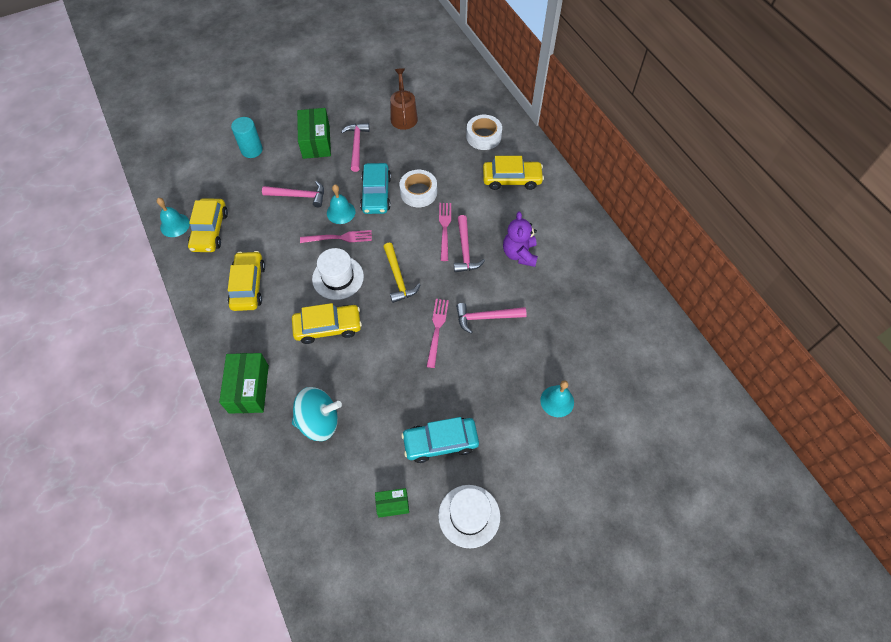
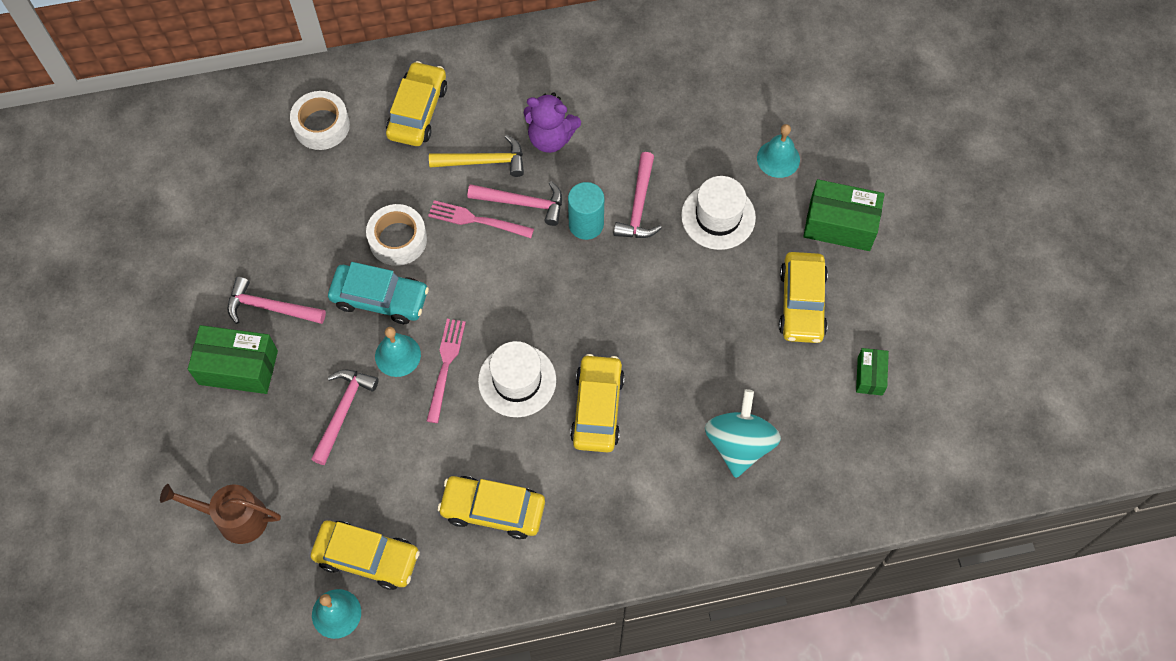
camera: 75 degrees left, 5 degrees up
(249, 389) = (667, 529): green box -> green box (840, 224)
(252, 150) = (216, 472): turquoise cylinder -> turquoise cylinder (586, 224)
(398, 278) = (542, 300): yellow hammer -> yellow hammer (484, 161)
(403, 116) = (234, 226): brown watering can -> brown watering can (235, 518)
(437, 329) = (640, 269): pink fork -> none
(440, 442) = (802, 303): turquoise car -> yellow car
(469, 516) = (900, 294): white hat -> white hat (718, 216)

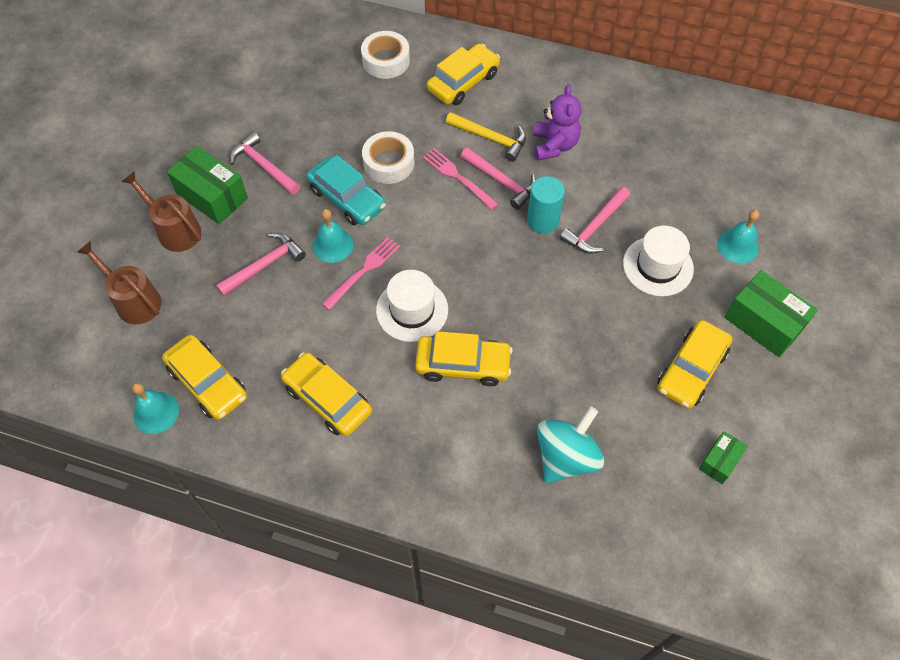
camera: 30 degrees right, 5 degrees down
(225, 424) = (175, 230): none -> brown watering can
(550, 138) = (554, 145): purple teddy bear -> purple teddy bear turned 135 degrees counterclockwise
(597, 408) = (463, 365): yellow car -> yellow car turned 60 degrees clockwise

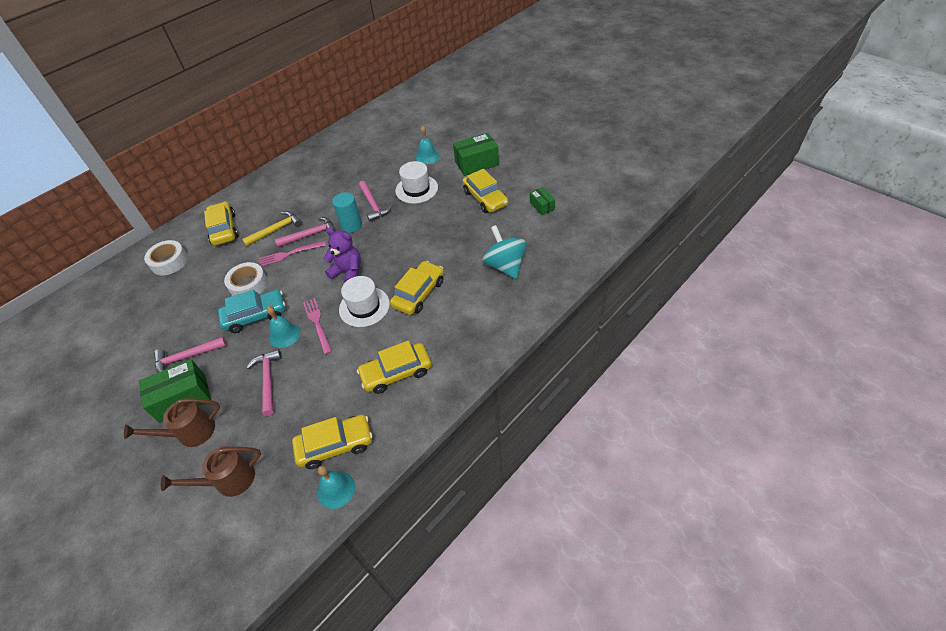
camera: 60 degrees left, 10 degrees down
(554, 145) = (306, 204): purple teddy bear -> purple teddy bear (348, 272)

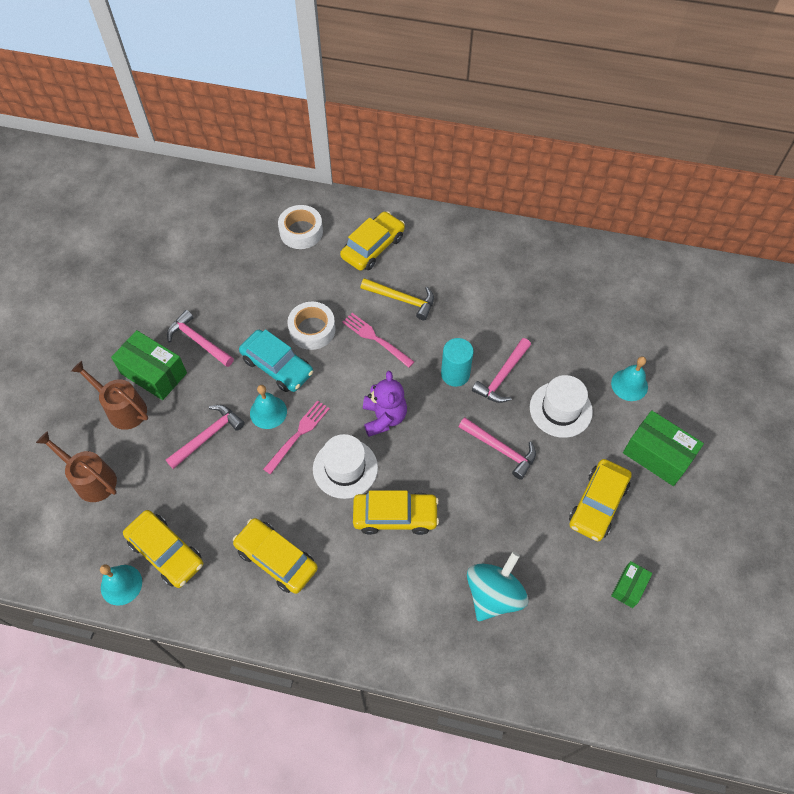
camera: 55 degrees right, 10 degrees up
(310, 235) = (415, 340): pink hammer -> pink hammer (501, 449)

